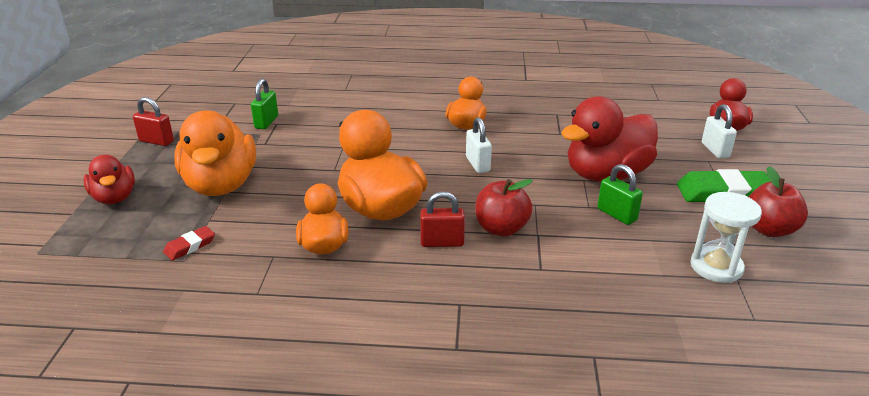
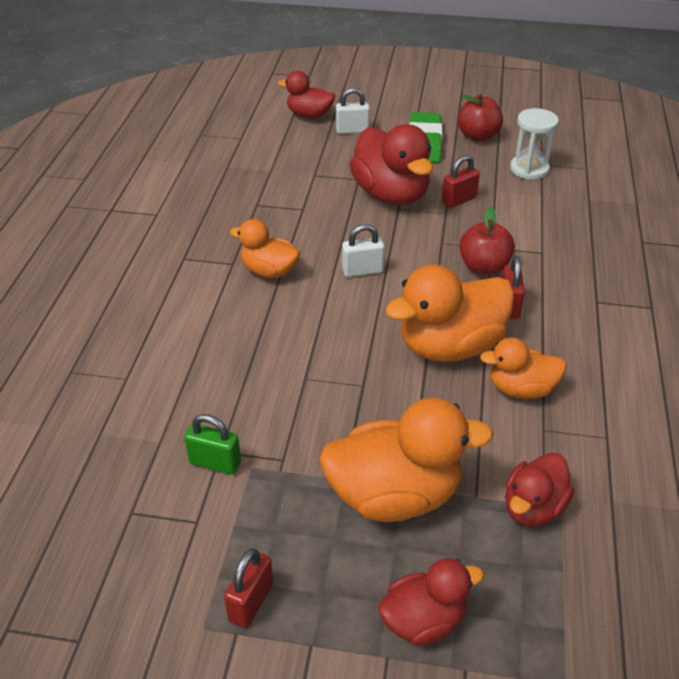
camera: 85 degrees left, 10 degrees up
(190, 246) = (533, 508): red eraser -> red duck
(617, 214) = (459, 200): green padlock -> red padlock

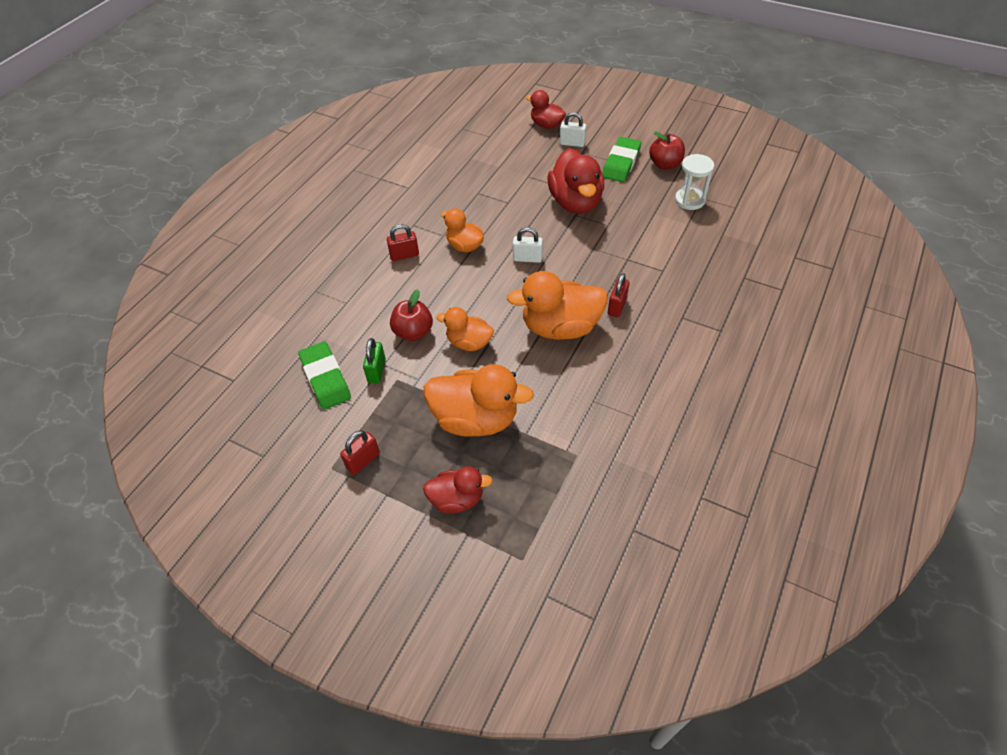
camera: 20 degrees right, 10 degrees up
(138, 493) = (325, 378): none -> green eraser
(215, 463) = (377, 371): green padlock -> green padlock turned 60 degrees clockwise
(459, 200) = (622, 216): red padlock -> red padlock (404, 255)
(484, 267) = (614, 273): red apple -> red apple (413, 332)
(521, 389) = (593, 369): orange duck -> orange duck (469, 343)
(533, 508) = (559, 450): red duck -> none

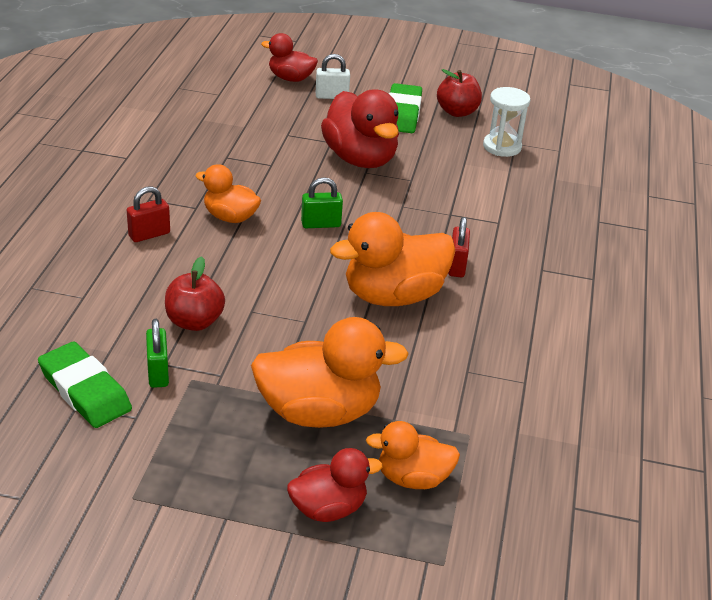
camera: 20 degrees left, 15 degrees down
(363, 461) = (177, 482): red padlock -> none
(469, 343) = (277, 325): orange duck -> orange duck (413, 478)
(527, 258) = (321, 224): white padlock -> green padlock

